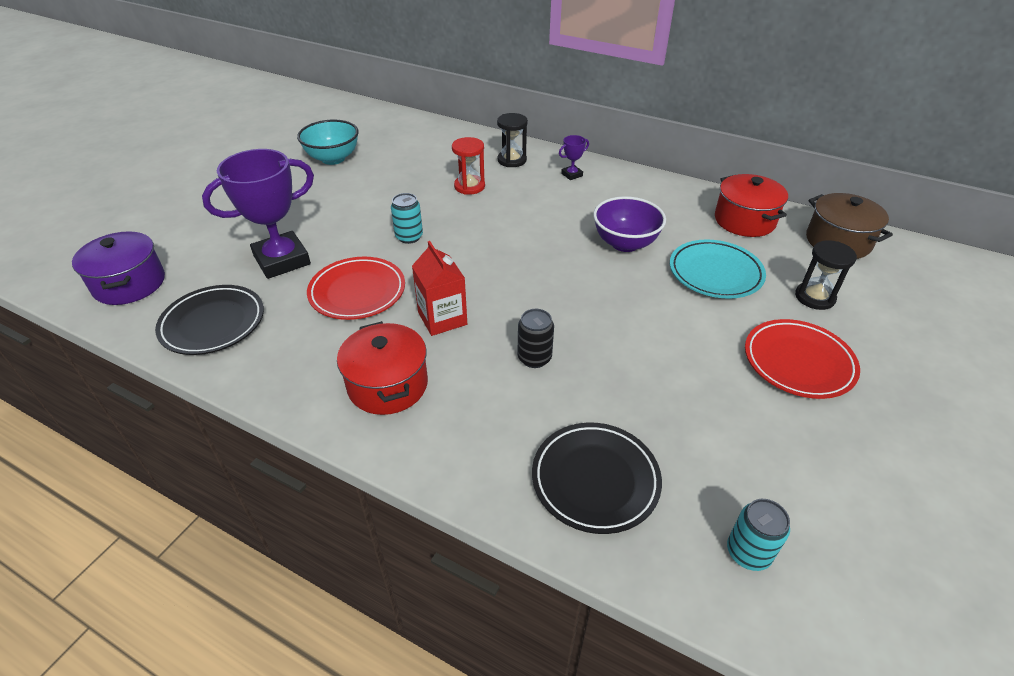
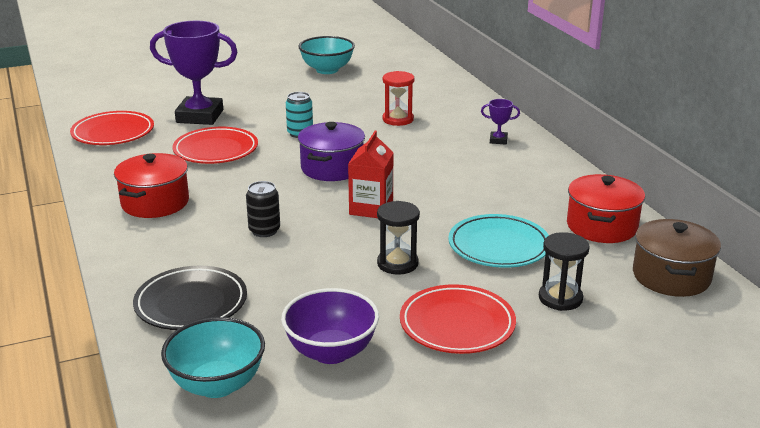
camera: 40 degrees right, 15 degrees down
(129, 284) = (102, 97): purple pot -> purple pot (332, 168)
(213, 323) = (113, 133): black plate -> red plate
(442, 318) = (243, 185): red carton -> red carton (371, 208)
(512, 160) = (464, 114): black hourglass -> black hourglass (397, 263)
(625, 243) = (457, 198): purple bowl -> purple bowl (331, 352)
(748, 553) = (217, 385): turquoise can -> turquoise bowl

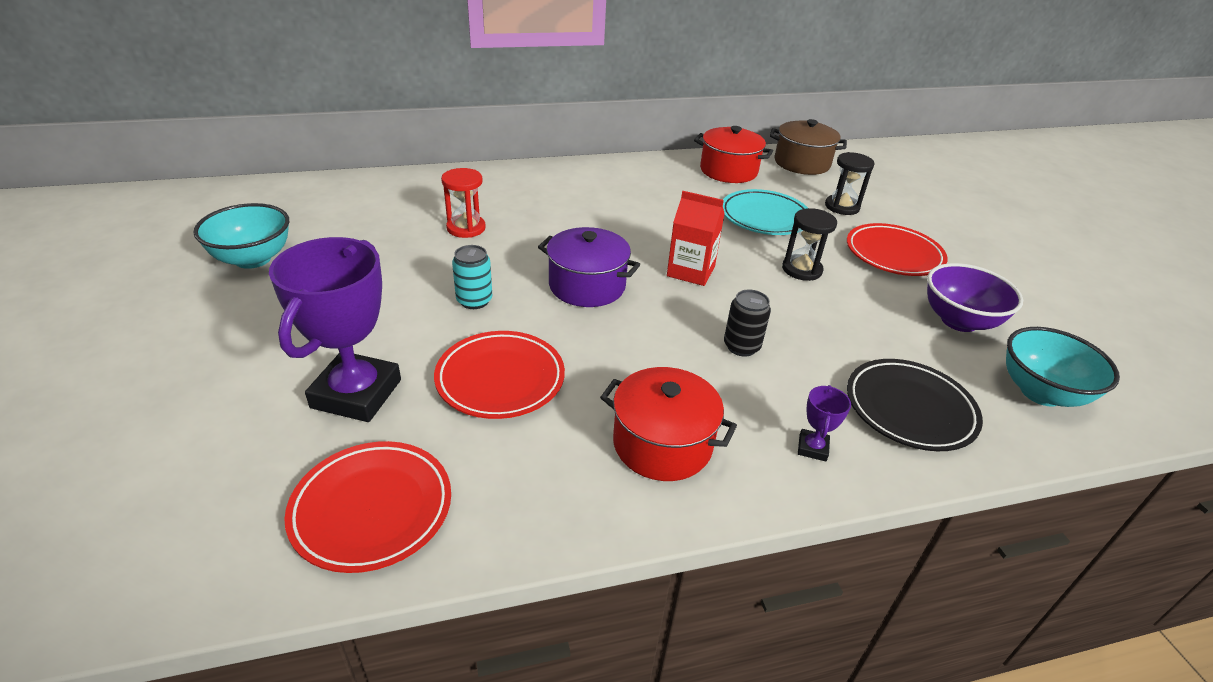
camera: 85 degrees left, 10 degrees up
(498, 140) = (548, 182): purple trophy -> purple trophy (812, 448)

